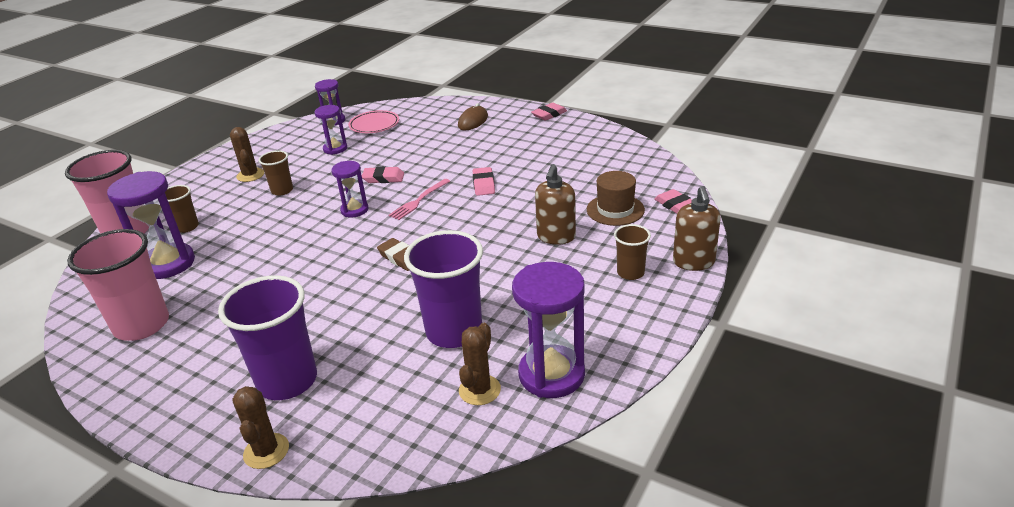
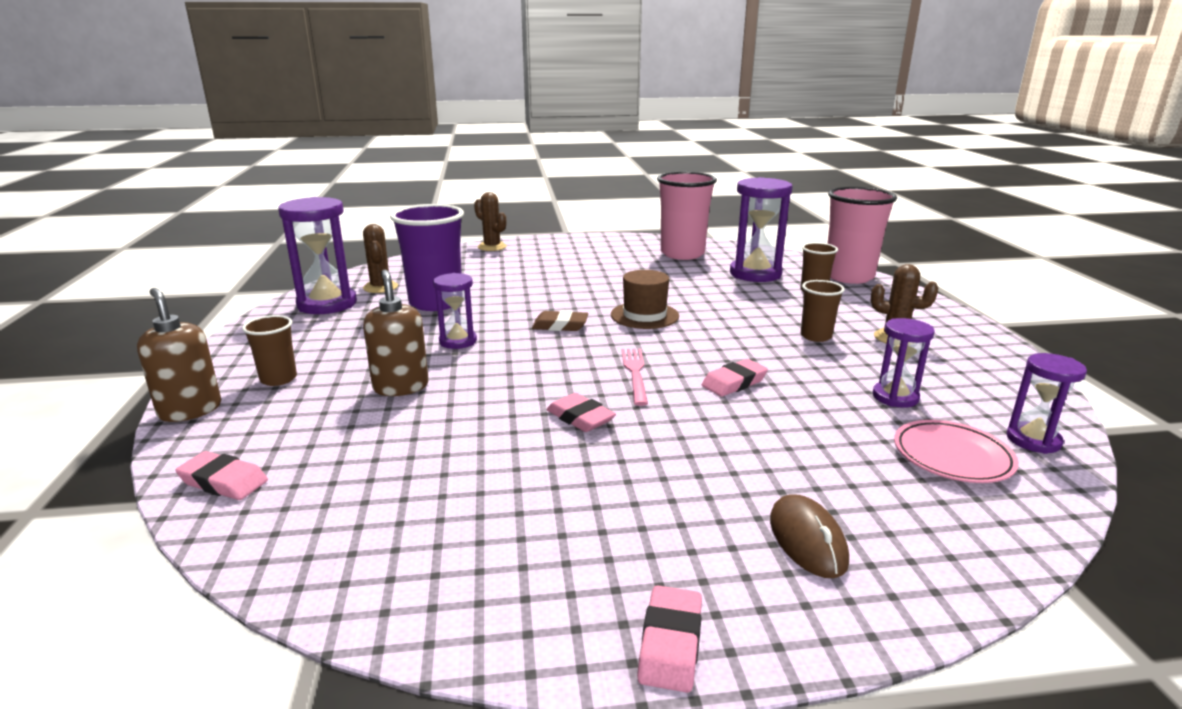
camera: 140 degrees right, 10 degrees down
(287, 381) = (527, 262): purple cup -> none
(354, 210) = (690, 344): purple hourglass -> purple hourglass (458, 341)
(615, 210) = (333, 443): brown hat -> brown hat (644, 315)

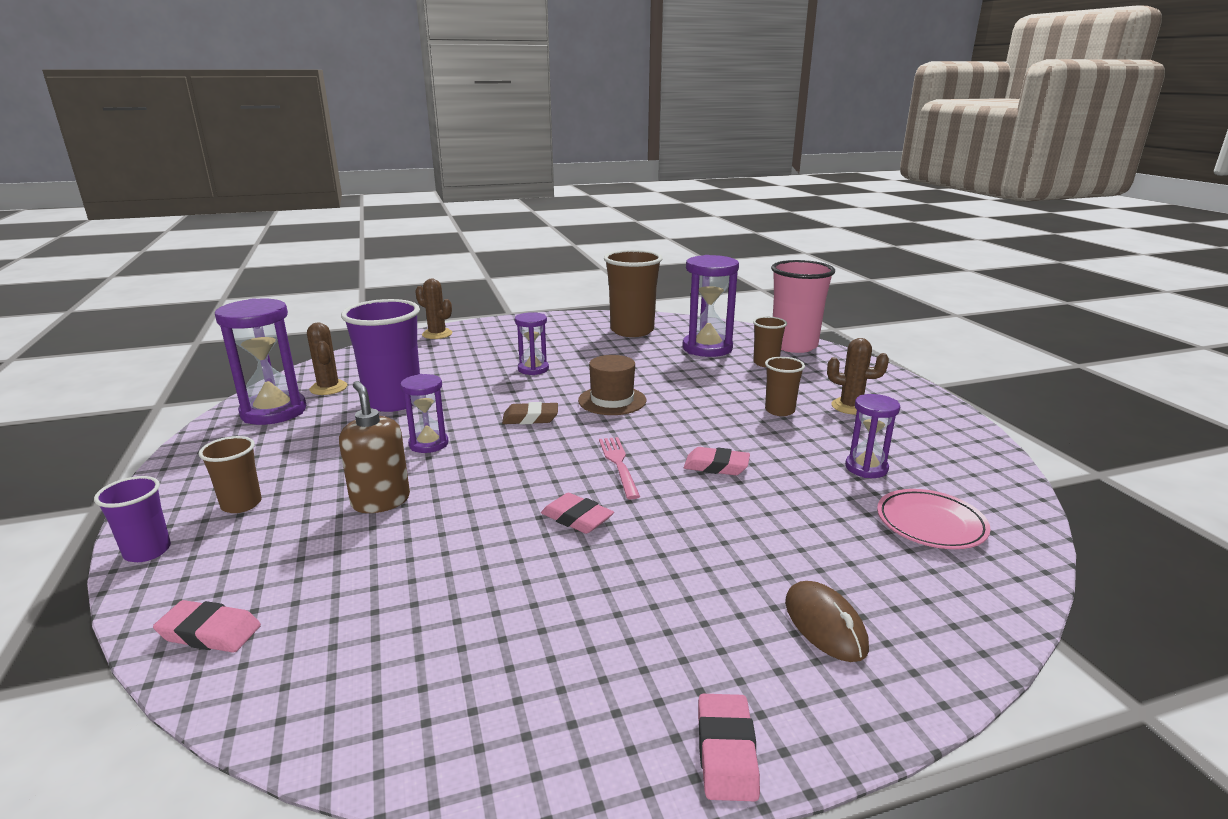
camera: 10 degrees left, 0 degrees up
(190, 410) = (147, 551): brown soap dispenser -> purple cup
(682, 254) = (632, 331): pink cup -> brown cup
(734, 383) = (716, 466): pink eraser -> pink eraser turned 60 degrees clockwise
(1033, 440) = (994, 500): purple hourglass -> purple hourglass (533, 369)

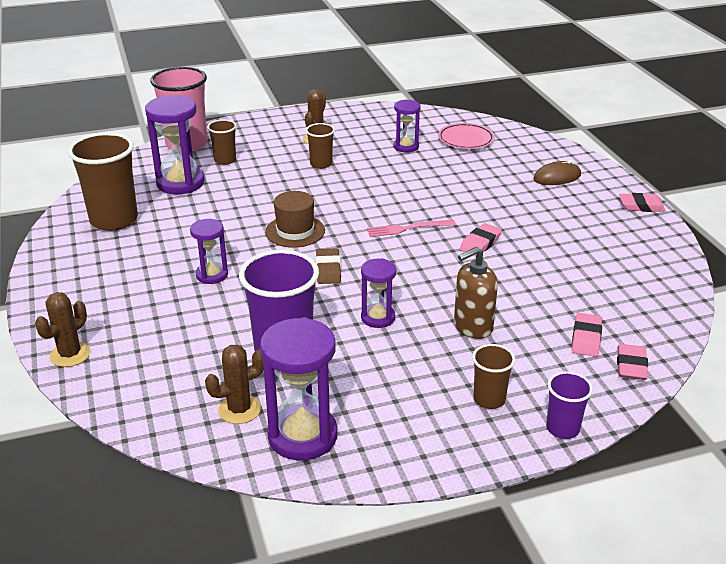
camera: 90 degrees left, 10 degrees up
(716, 466) = (407, 193): pink eraser -> pink eraser (586, 338)

